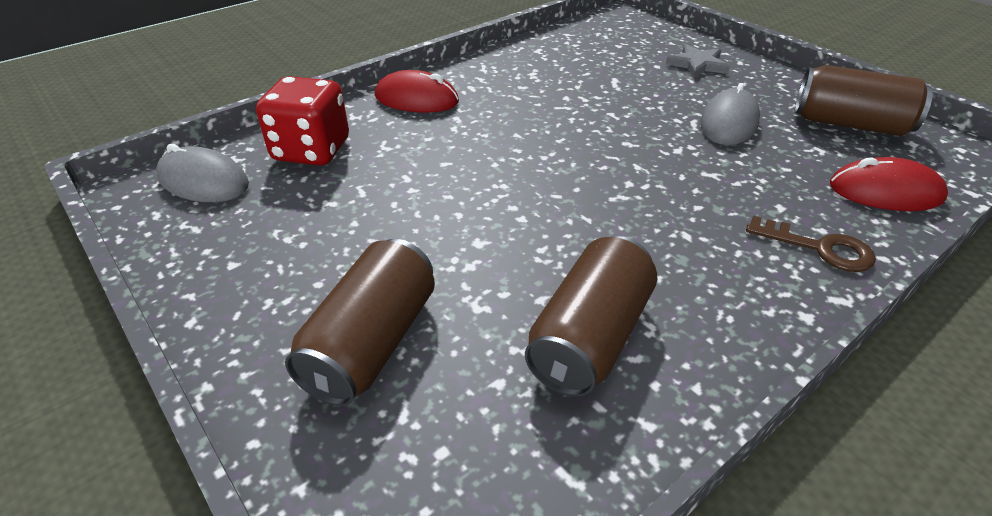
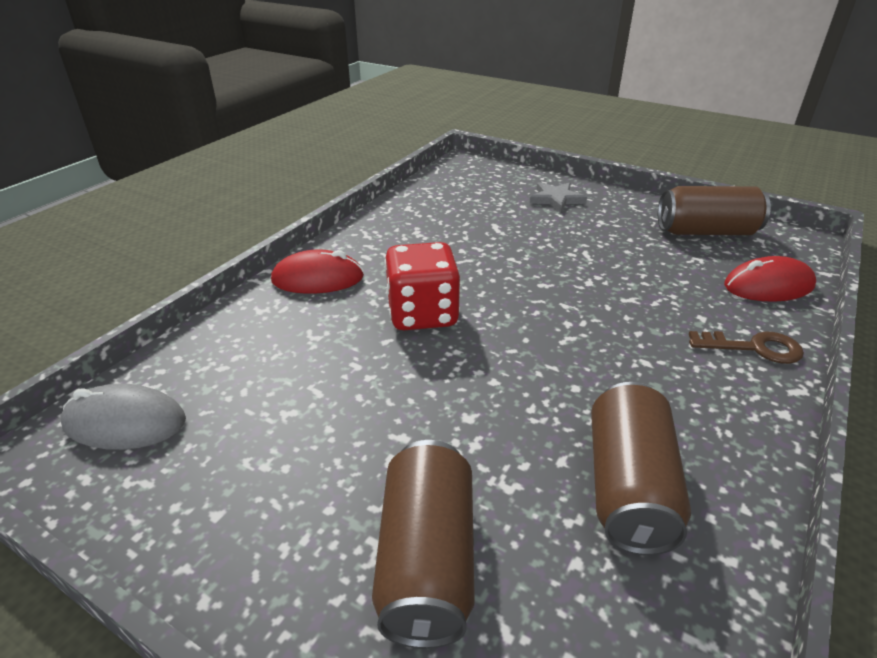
camera: 20 degrees left, 5 degrees down
(311, 150) = (235, 358): red dice -> red dice (422, 314)
(729, 123) = (614, 248): grey mouse -> none

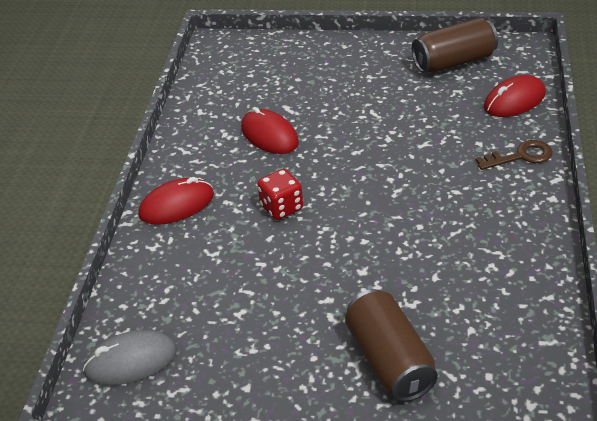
camera: 20 degrees left, 5 degrees up
(422, 314) = (281, 207): red dice -> red dice, size x0.66
(459, 244) = (269, 135): none -> red mouse
(556, 199) = (321, 63): grey star -> none
(628, 487) = (480, 278): brown can -> none

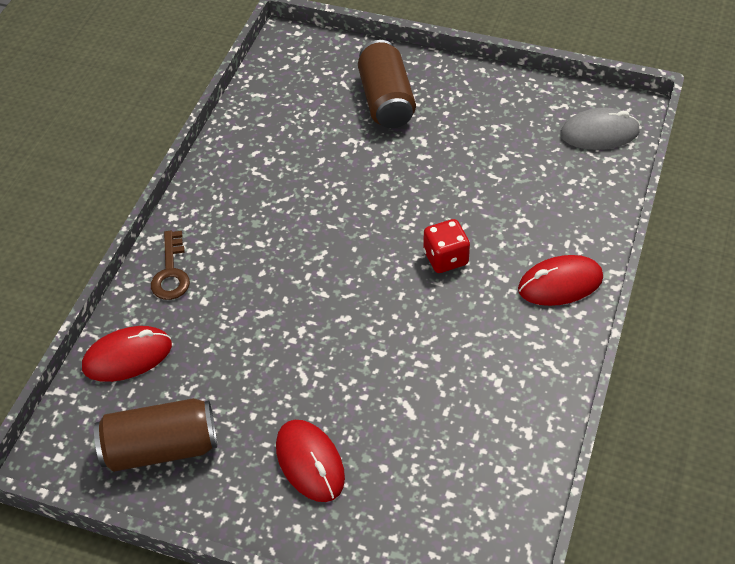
camera: 170 degrees left, 10 degrees up
(269, 135) = (441, 365): red mouse -> red mouse (310, 462)
(521, 156) = (171, 272): brown key -> brown key turned 90 degrees counterclockwise

